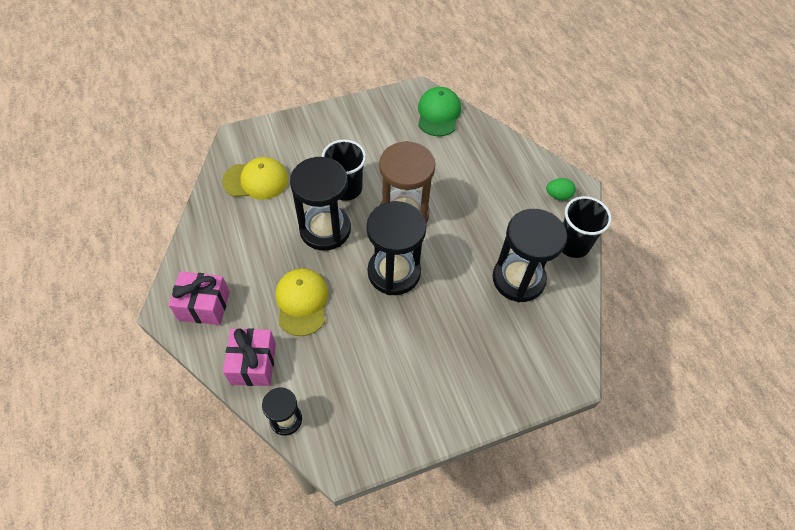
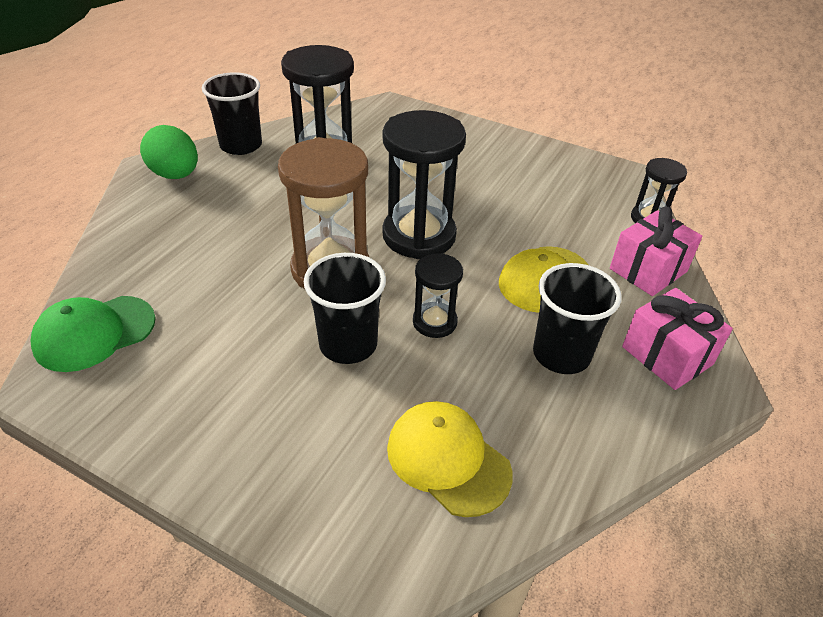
camera: 130 degrees left, 15 degrees down
(254, 262) = (561, 354): none -> black cup
(325, 229) = (434, 322): black hourglass -> black hourglass, size x0.53
(558, 195) = (175, 175): green egg -> green egg, size x1.68

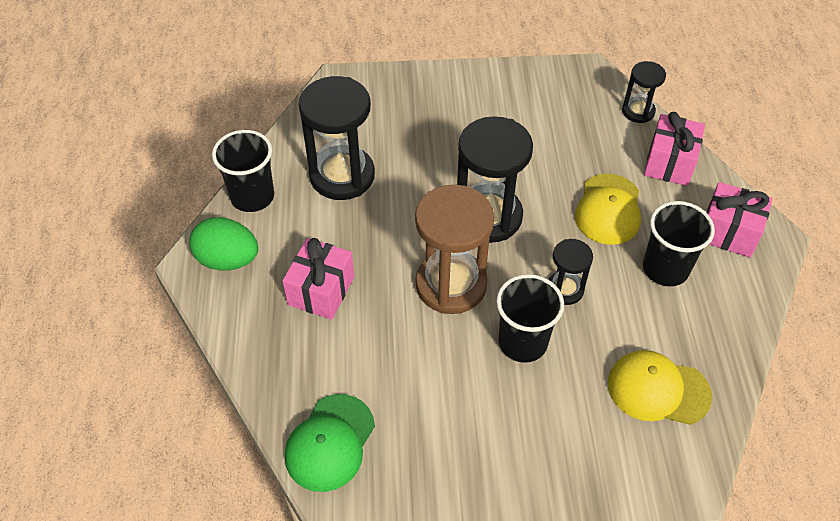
camera: 30 degrees left, 10 degrees up
(219, 224) = (321, 290): none -> pink gift

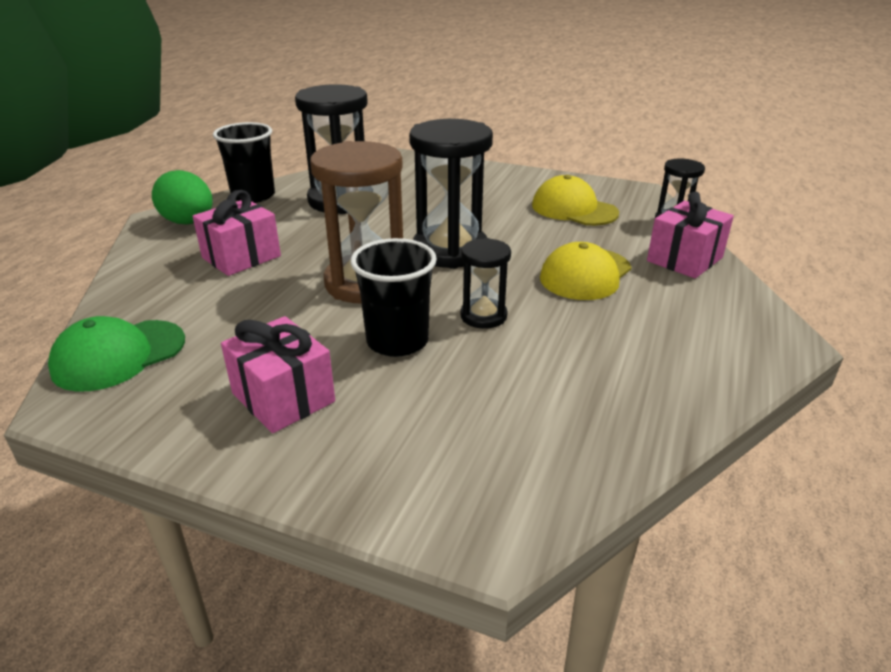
camera: 25 degrees right, 20 degrees down
(658, 389) = (527, 427): yellow cap -> yellow cap (574, 209)
(665, 269) = (619, 331): black cup -> none
(728, 232) = (725, 323): pink gift -> pink gift (283, 397)

